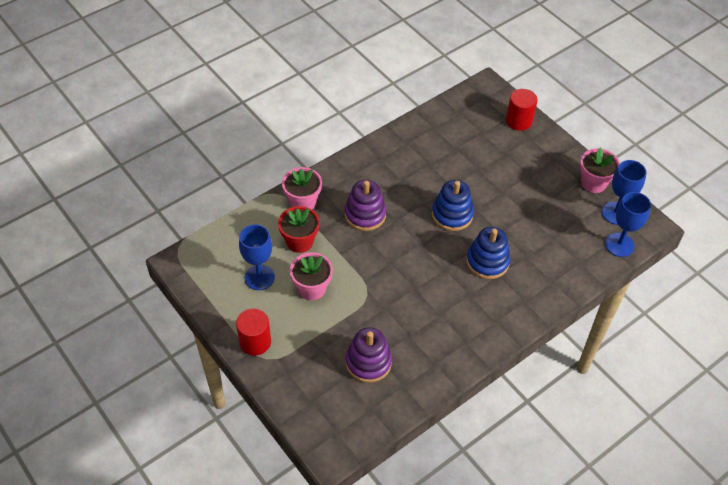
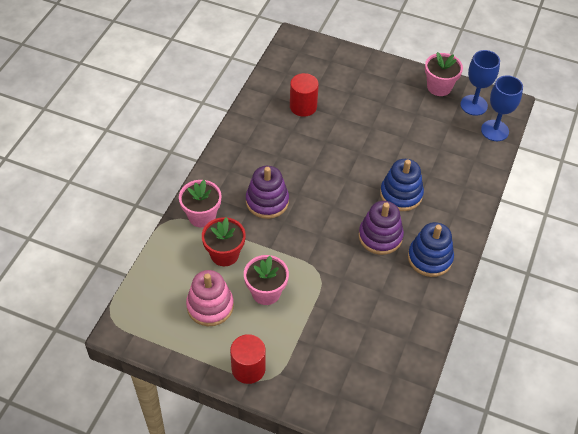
camera: 30 degrees left, 0 degrees up
(259, 277) = (210, 306): blue goblet -> pink stacking toy
(368, 362) = (363, 334): purple stacking toy -> purple stacking toy (380, 236)
(452, 214) = (343, 167): blue stacking toy -> blue stacking toy (430, 258)
(518, 121) = (342, 59): red cylinder -> red cylinder (303, 106)

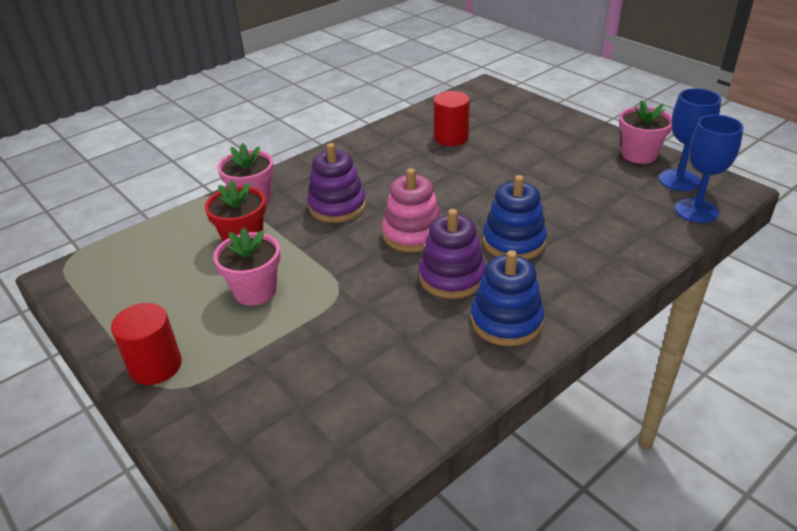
camera: 30 degrees right, 15 degrees down
(210, 306) = (178, 284): pink stacking toy -> pink stacking toy (412, 234)

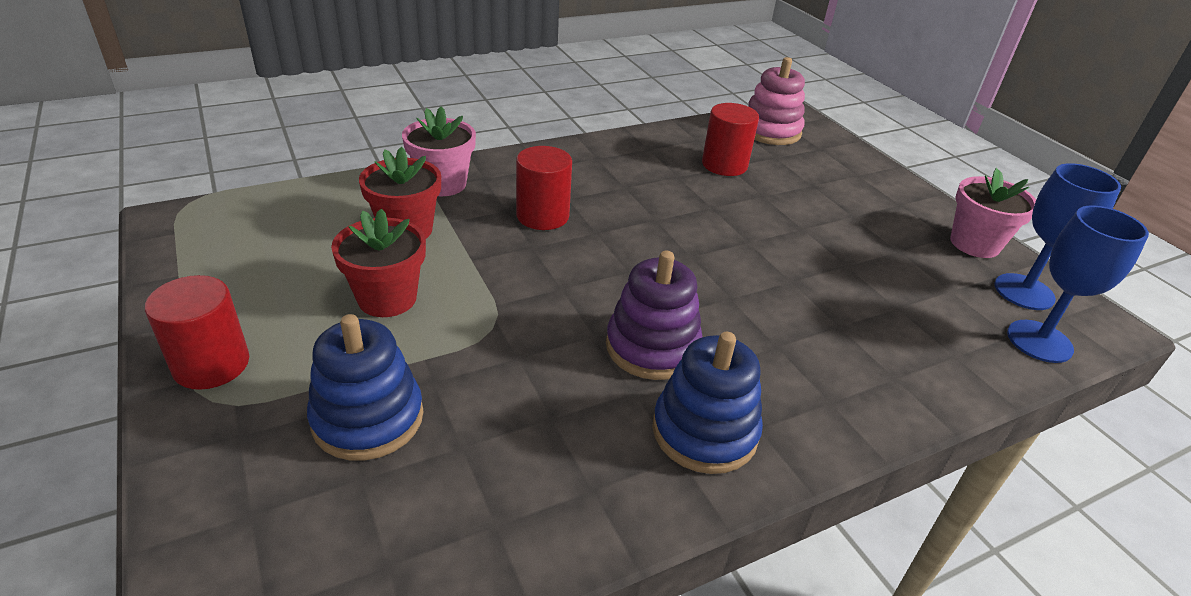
camera: 10 degrees right, 0 degrees up
(255, 291) = (387, 298): pink flower pot -> red flower pot
(337, 206) = (542, 216): purple stacking toy -> red cylinder
(412, 234) = (624, 275): pink stacking toy -> pink stacking toy (770, 131)
(513, 242) = (757, 320): blue stacking toy -> blue stacking toy (368, 418)

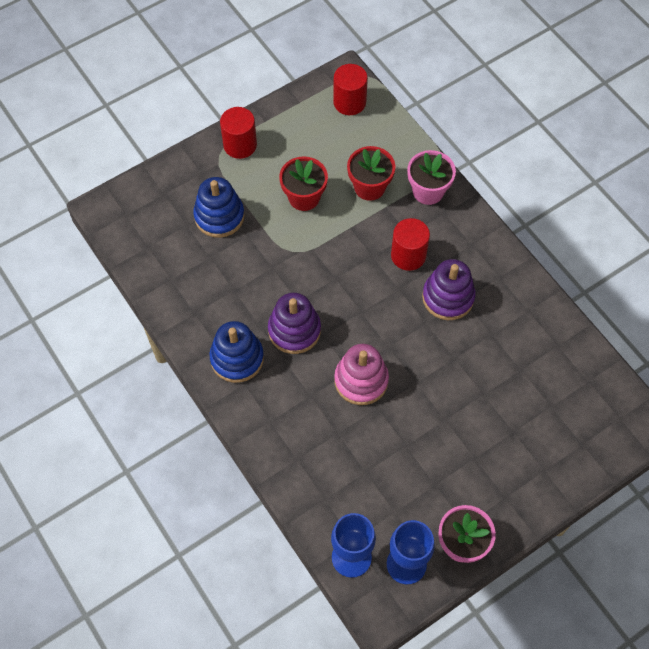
camera: 85 degrees right, 25 degrees up
(619, 197) = (448, 297): none -> purple stacking toy
(724, 165) = (522, 366): red cylinder -> red cylinder (349, 102)
(770, 131) = (599, 404): pink stacking toy -> pink stacking toy (361, 380)

